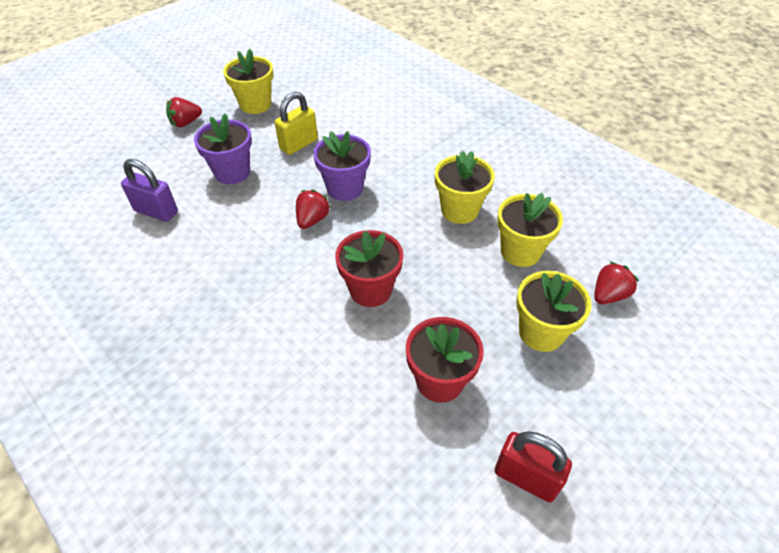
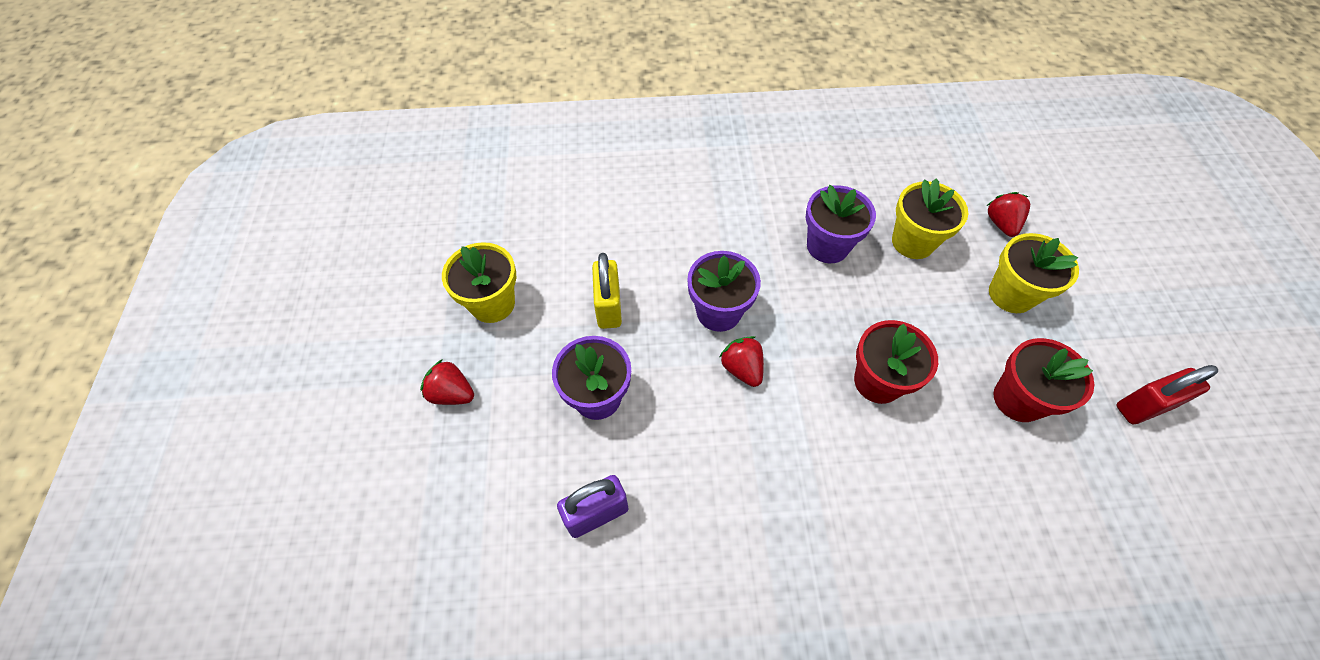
camera: 50 degrees left, 10 degrees up
(186, 123) = (452, 393): red strawberry -> red strawberry turned 105 degrees clockwise
(459, 210) = (827, 246): yellow flower pot -> purple flower pot

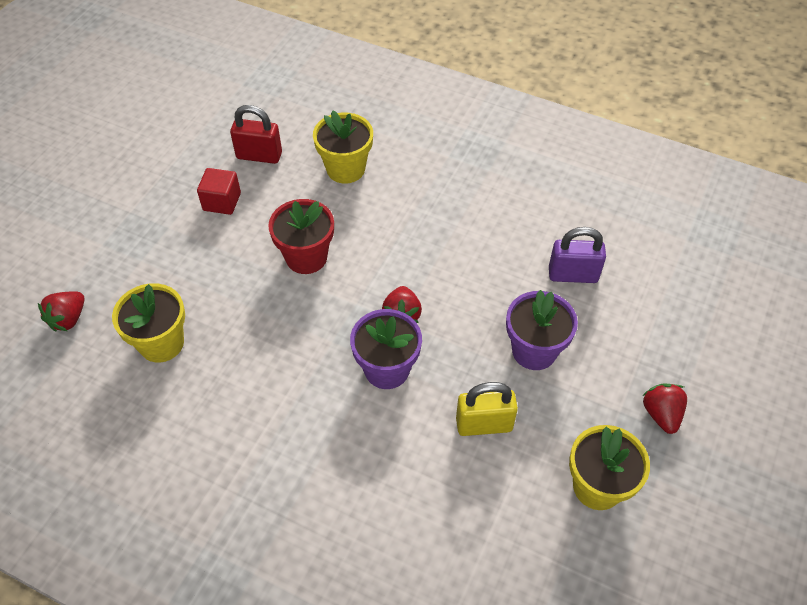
camera: 150 degrees left, 5 degrees down
(452, 393) = (661, 414): red strawberry -> red strawberry turned 150 degrees counterclockwise
(608, 307) = (484, 424): yellow padlock -> yellow padlock turned 60 degrees clockwise
(827, 246) = (239, 379): purple flower pot -> none
(1011, 294) = (137, 263): yellow flower pot -> yellow flower pot (345, 169)
(1018, 399) = (222, 202): red flower pot -> red cube
(1143, 406) = (148, 161): red padlock -> red padlock (259, 155)

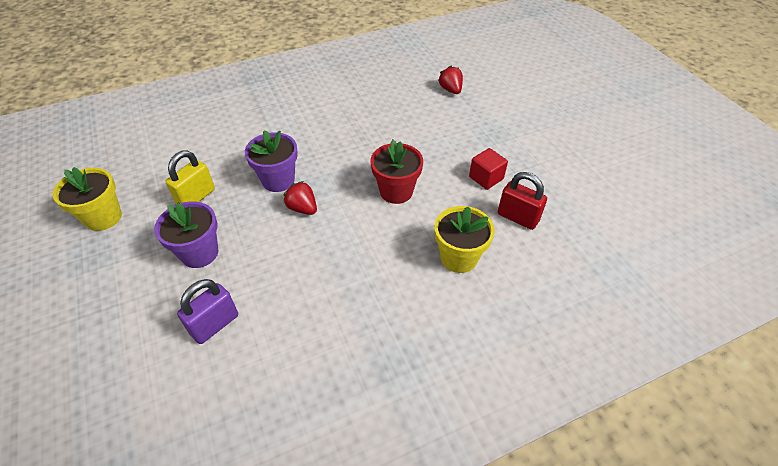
camera: 130 degrees right, 5 degrees down
(161, 343) = (399, 111): yellow flower pot -> none
(259, 155) = (517, 217): red padlock -> red padlock turned 75 degrees clockwise
(661, 414) = (81, 282): red strawberry -> none

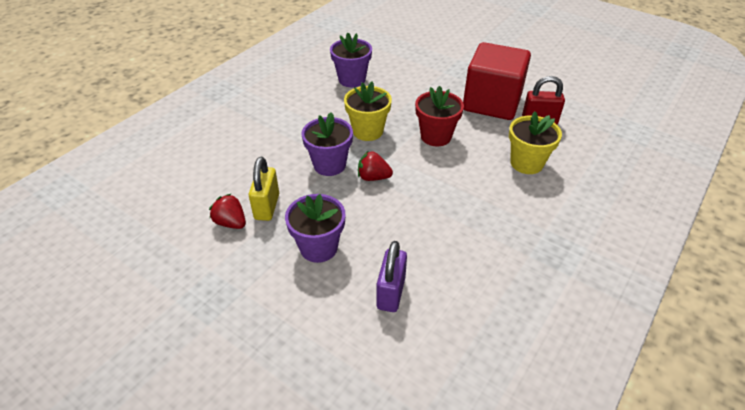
camera: 30 degrees left, 5 degrees down
(103, 217) = (189, 260): yellow flower pot -> yellow flower pot (368, 131)
(373, 104) = (352, 79): none -> purple flower pot
(450, 90) = (403, 49): red strawberry -> red strawberry (231, 223)
(486, 178) = (492, 103): red cube -> red cube, size x2.24

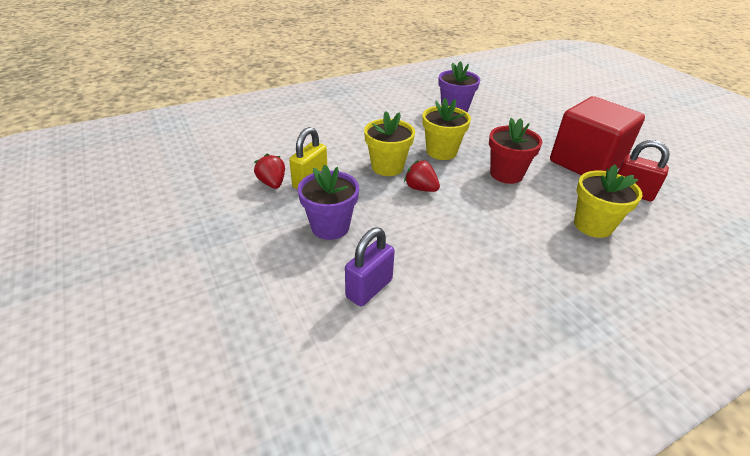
camera: 25 degrees right, 5 degrees down
(329, 165) = (387, 167): purple flower pot -> yellow flower pot

